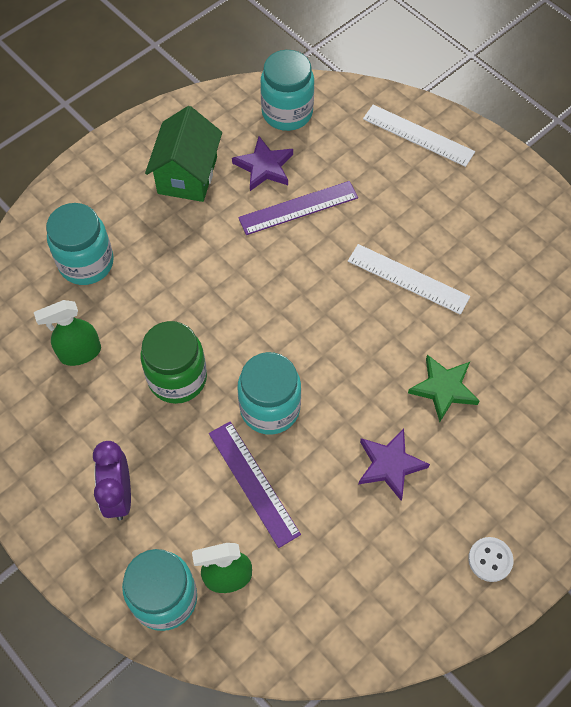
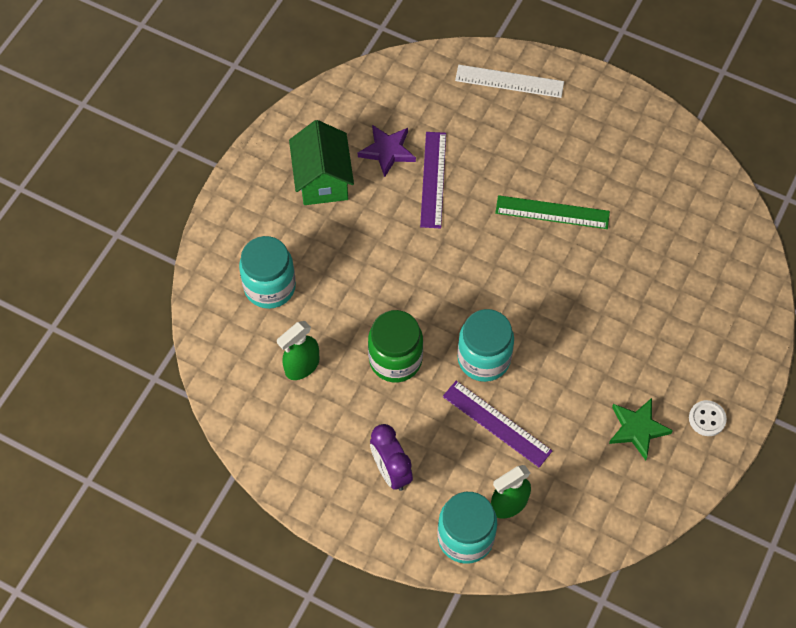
camera: 20 degrees left, 0 degrees up
(287, 112) = (386, 95): turquoise jar -> none
(298, 208) = (433, 179): purple ruler -> purple ruler turned 45 degrees counterclockwise
(390, 465) = (600, 372): purple star -> none
(408, 279) = (552, 212): white ruler -> green ruler
(444, 388) = (618, 295): green star -> green star (637, 429)

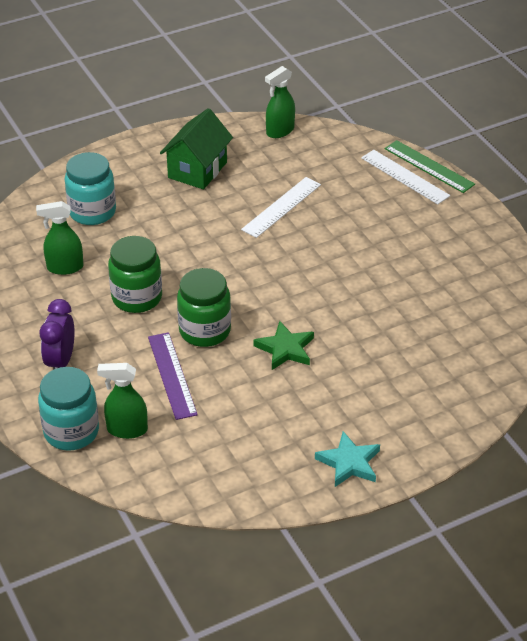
camera: 35 degrees right, 20 degrees down
(357, 89) = (280, 131): none -> green spray bottle
(387, 151) = (264, 175): purple star -> none
(433, 179) = (281, 207): purple ruler -> white ruler
(483, 359) = (205, 331): turquoise jar -> green jar
(552, 212) = (356, 269): green ruler -> green ruler (429, 166)
(637, 429) = (282, 438): green star -> green star (285, 349)
(707, 419) = (349, 463): white button -> turquoise star

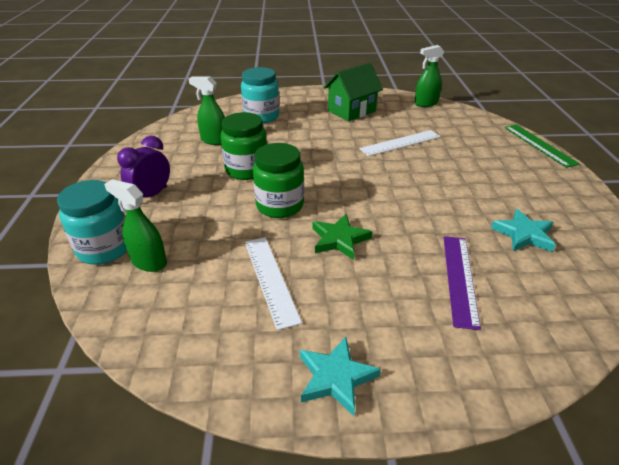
camera: 25 degrees right, 5 degrees down
(172, 375) = (225, 230): purple ruler -> purple ruler (460, 278)
(404, 177) = (515, 147): white ruler -> white ruler (270, 279)
(444, 290) = (523, 234): none -> turquoise star

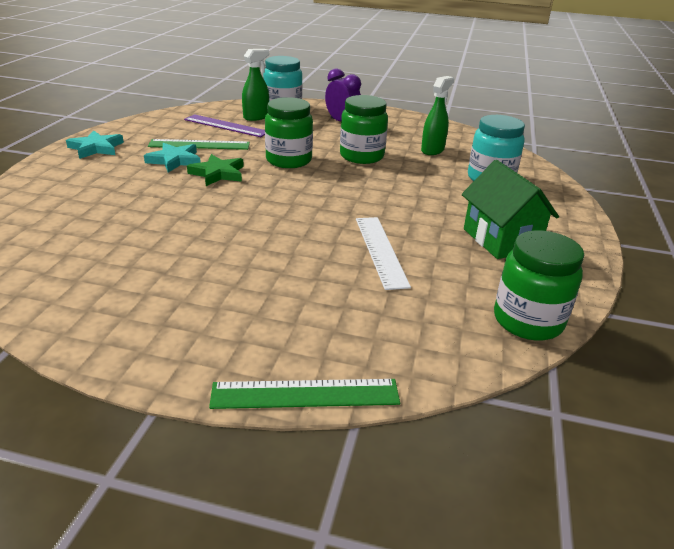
camera: 105 degrees right, 5 degrees down
(270, 279) = (199, 144): white ruler -> green ruler
(425, 103) = (528, 321): green spray bottle -> green jar
(460, 278) = (114, 208): purple ruler -> purple ruler (226, 126)
(523, 234) = (123, 264): turquoise star -> turquoise star (174, 160)

